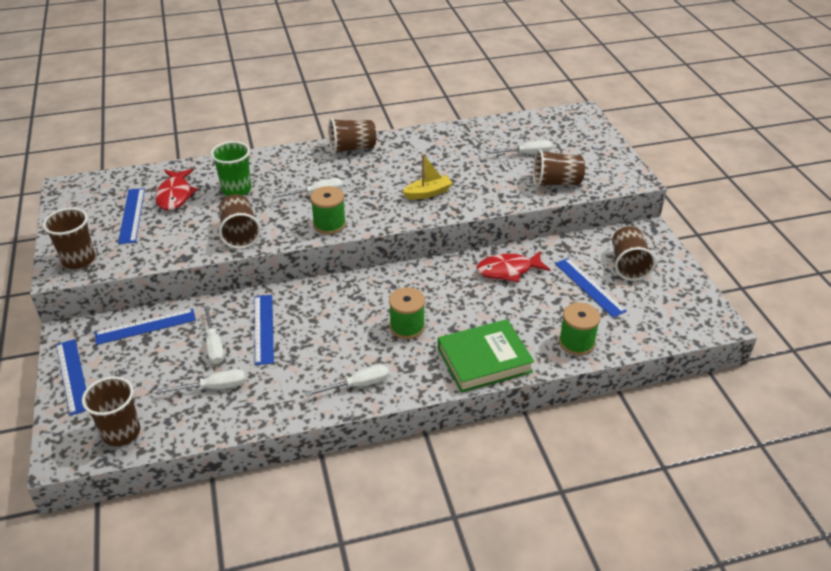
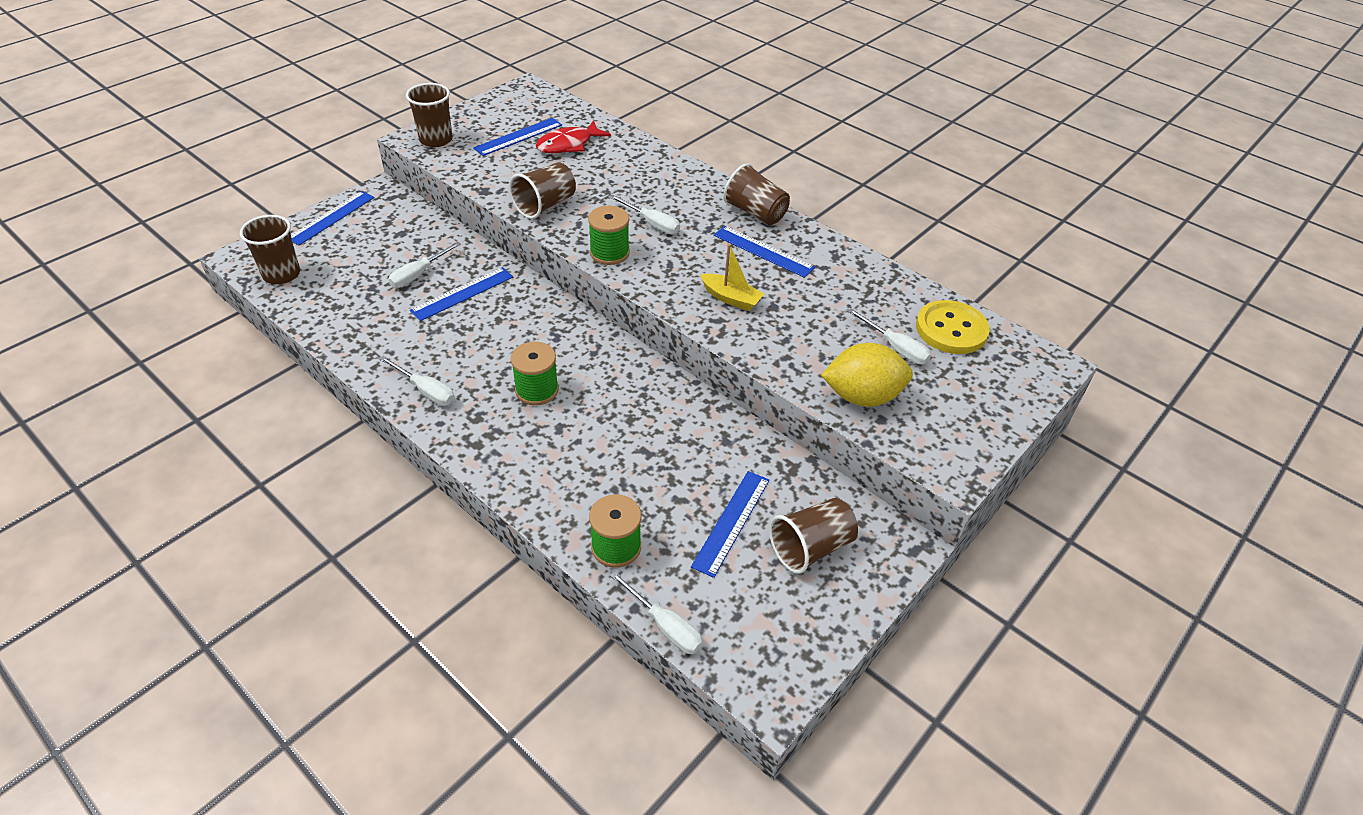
camera: 55 degrees right, 5 degrees up
(145, 326) = (416, 225): blue ruler -> blue ruler (763, 251)
(214, 387) = (365, 300): white screwdriver -> white screwdriver (665, 625)
(236, 189) = (610, 173): green cup -> none
(484, 360) = (527, 473): green book -> none
(508, 270) = (698, 434): red fish -> none
(528, 129) = (951, 329): none -> yellow button
(556, 183) = (862, 396): brown cup -> yellow lemon

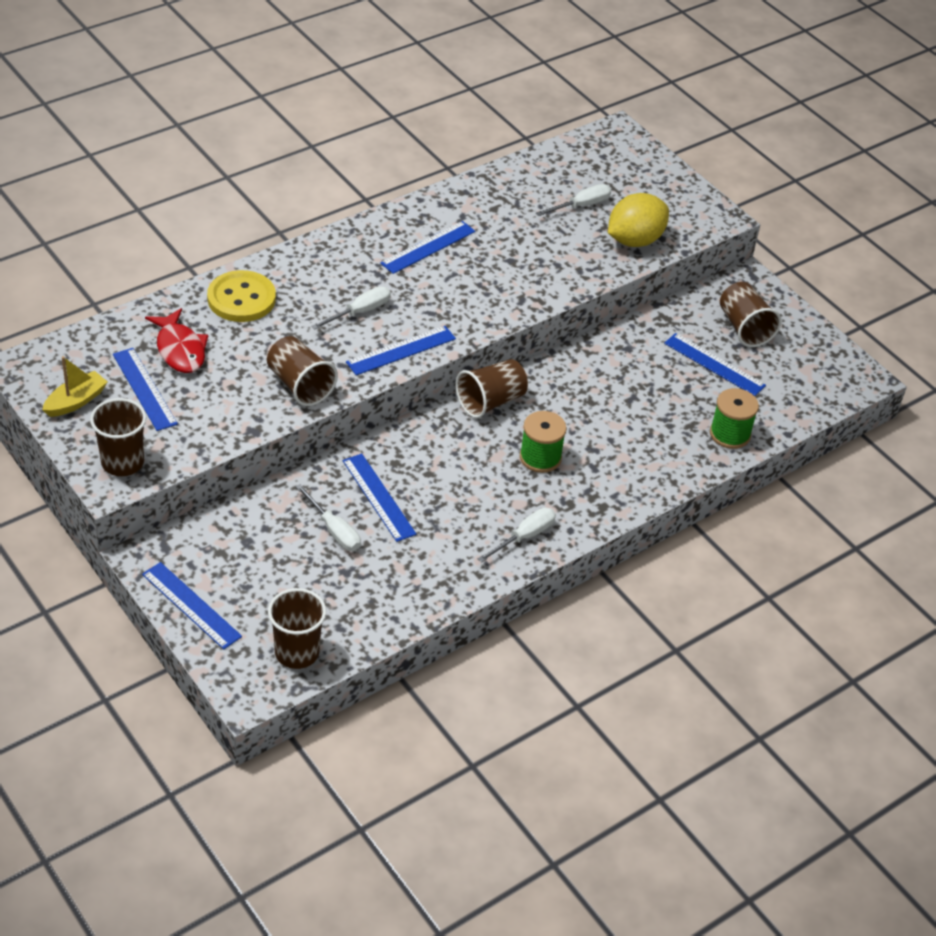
camera: 80 degrees left, 0 degrees up
(609, 253) = (401, 350): green spool -> blue ruler
(665, 625) = (804, 420): white screwdriver -> none
(731, 298) = (493, 284): yellow boat -> yellow boat (76, 401)
(755, 213) = (363, 237): brown cup -> brown cup (490, 401)
(862, 396) = (634, 240): yellow lemon -> yellow lemon turned 45 degrees clockwise
(951, 329) = (565, 169): yellow button -> yellow button (241, 299)

